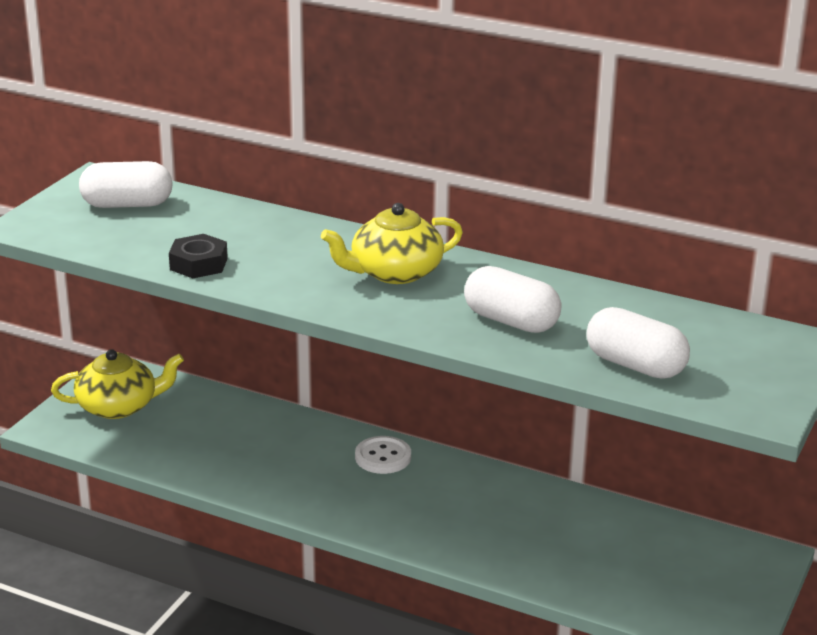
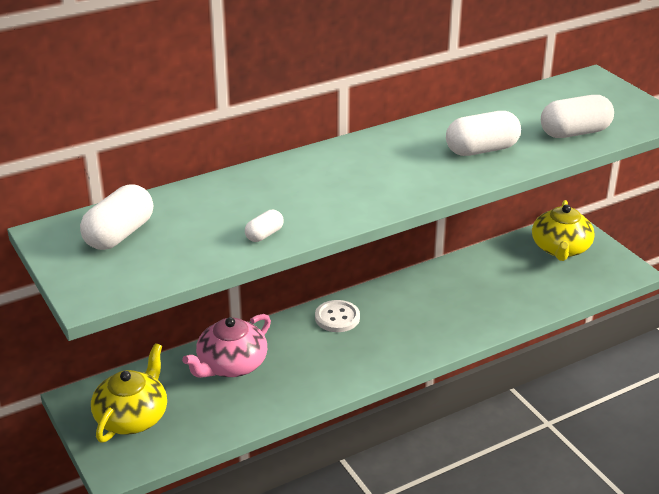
camera: 55 degrees left, 5 degrees up
(199, 264) = (264, 235): black nut -> white capsule
(242, 426) = (231, 365): none -> pink teapot
(394, 272) = (370, 164): yellow teapot -> yellow teapot (560, 248)

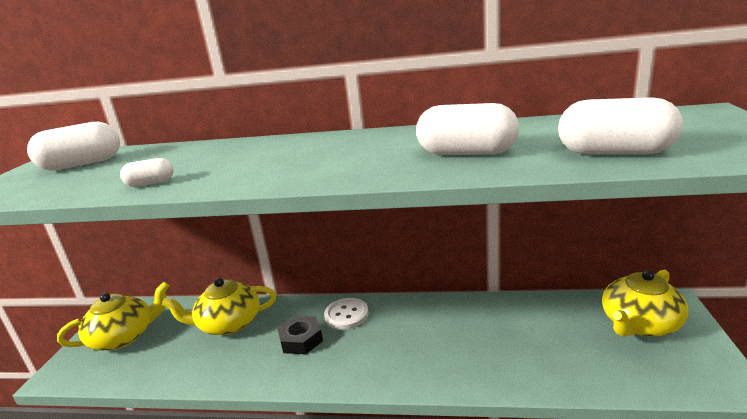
camera: 40 degrees right, 10 degrees down
(231, 365) = (228, 323): pink teapot -> yellow teapot
(322, 351) = (301, 339): none -> black nut

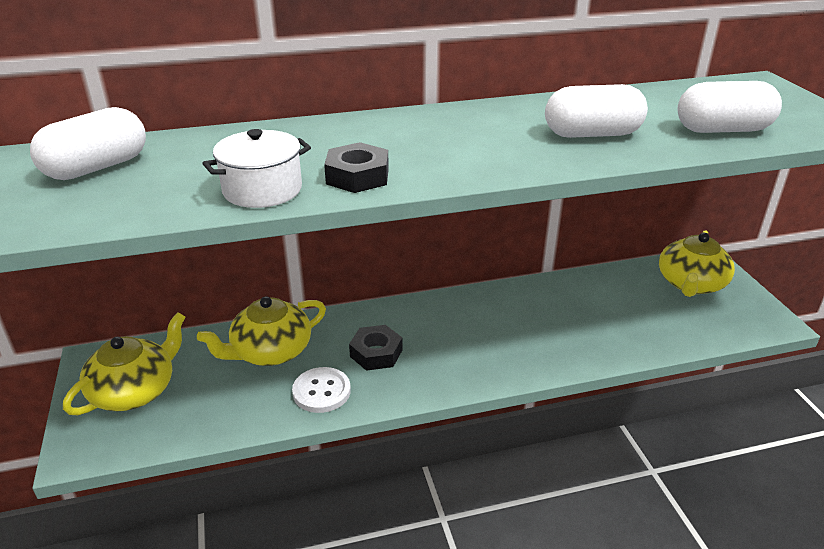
camera: 25 degrees left, 10 degrees up
(150, 183) = (262, 190): white capsule -> white pot
(227, 177) = (357, 176): none -> black nut
(346, 315) = (409, 319): white button -> white button (321, 391)

